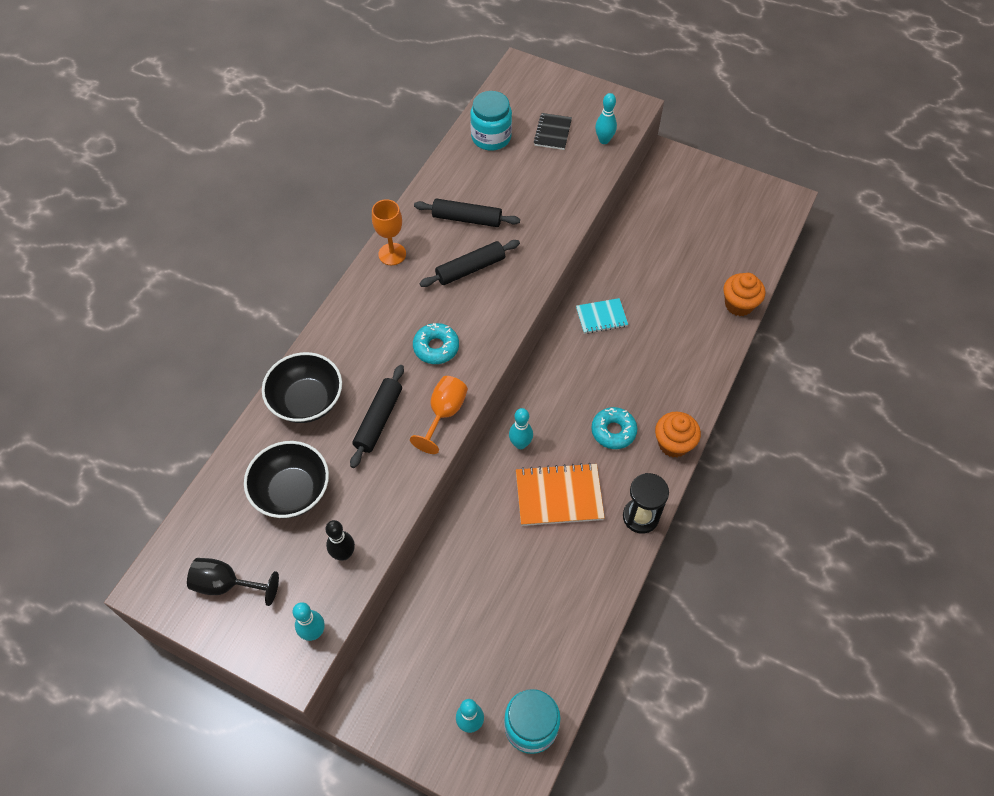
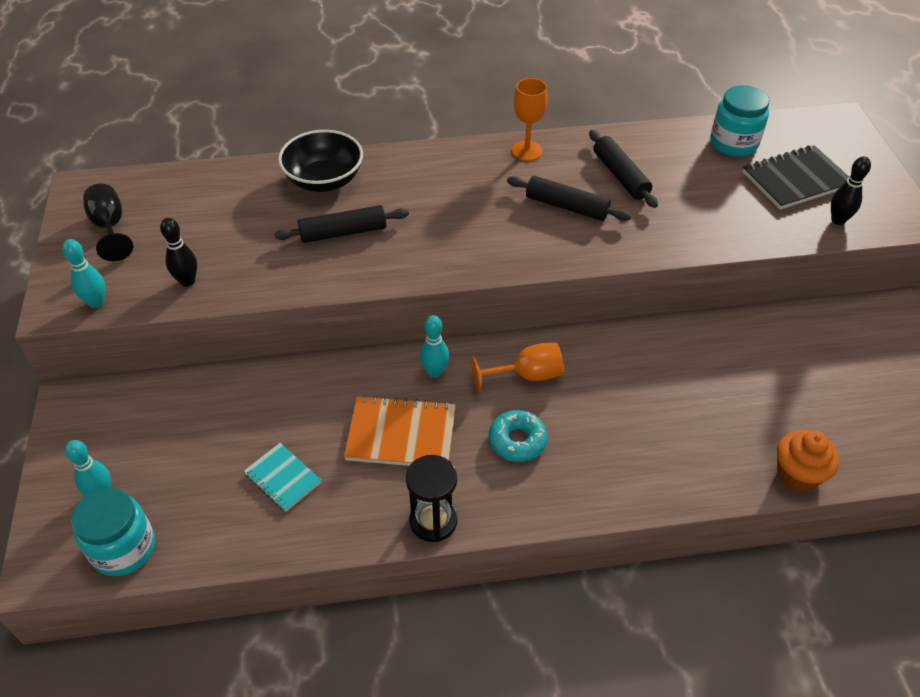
camera: 55 degrees right, 10 degrees down
(292, 491) = (227, 218): black bowl -> none
(436, 347) = (455, 229): turquoise donut -> none
(444, 413) = (388, 271): orange goblet -> orange goblet (527, 375)
(552, 133) = (796, 180): black notebook -> black notebook, size x1.63
(559, 496) = (401, 434): orange notebook -> orange notebook turned 45 degrees counterclockwise
(601, 317) = (645, 358): turquoise notebook -> turquoise notebook (283, 478)
(604, 140) = (838, 220): turquoise bowling pin -> black bowling pin
(673, 444) = (550, 505): orange cupcake -> none

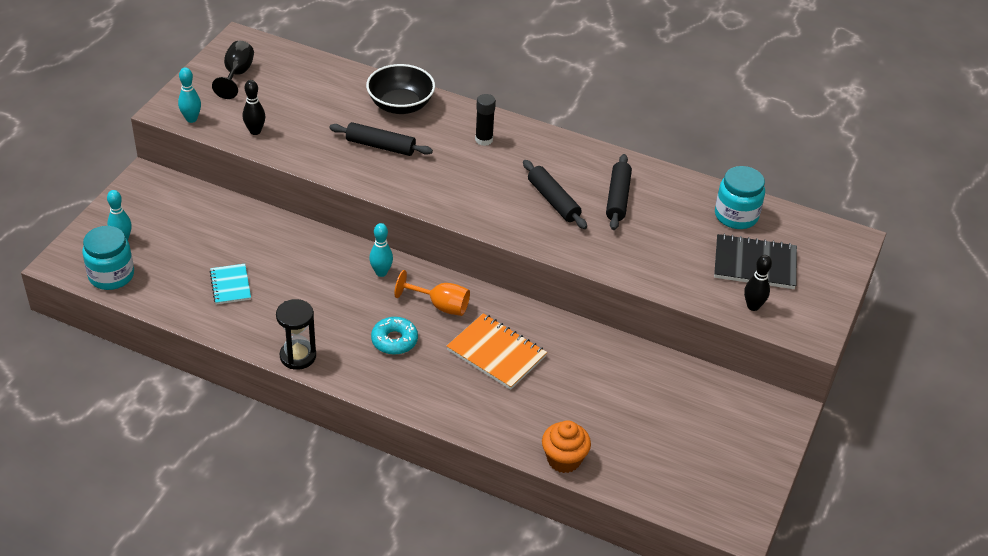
camera: 30 degrees right, 5 degrees down
(401, 434) = (324, 298): orange notebook -> orange notebook (496, 353)
(441, 177) = (484, 140): none -> black glue stick
(527, 151) = (566, 149): orange goblet -> none

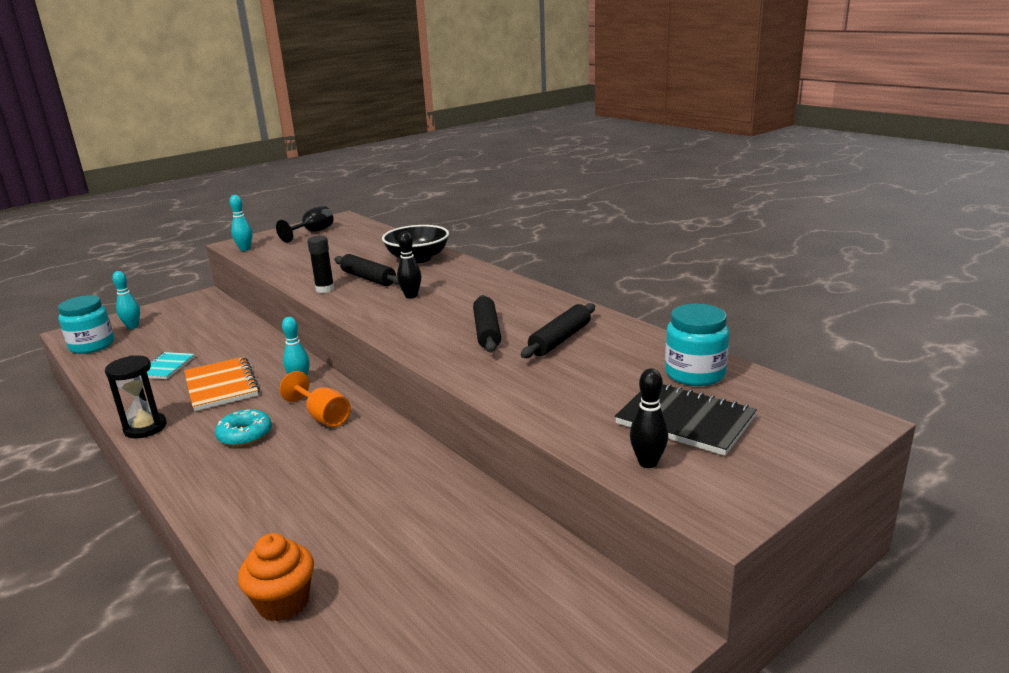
camera: 30 degrees right, 20 degrees down
(255, 131) = (281, 260): black bowling pin -> black bowling pin (411, 296)
(484, 140) = (466, 285): black glue stick -> black glue stick (325, 289)
(496, 353) = (331, 468): orange notebook -> orange notebook (221, 386)

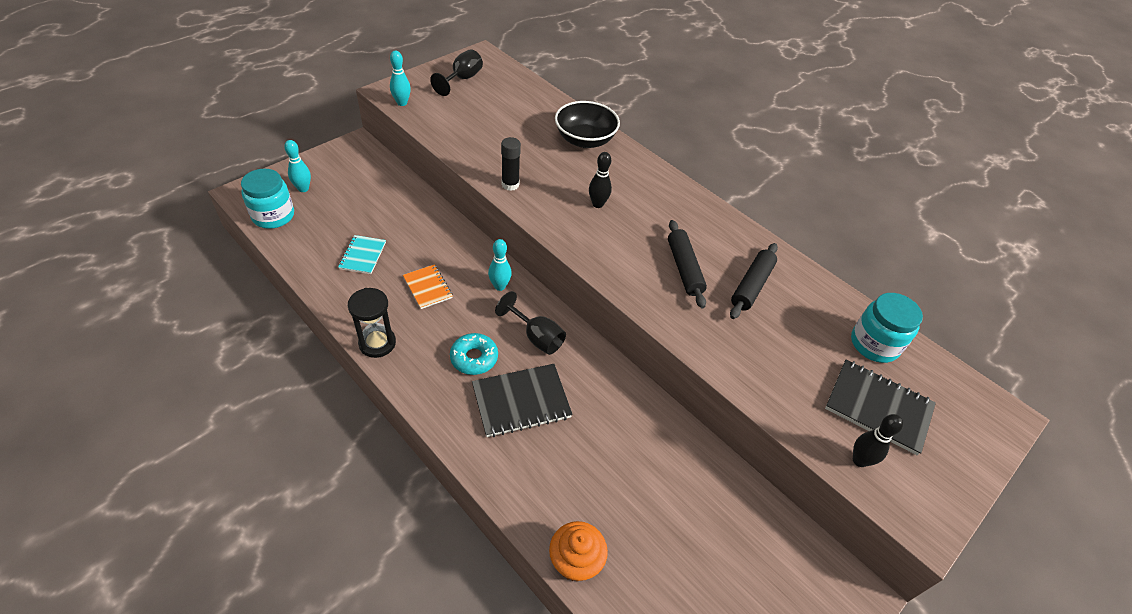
camera: 10 degrees left, 25 degrees up
(221, 386) = (428, 287): orange notebook -> orange notebook, size x0.61
(281, 466) = (521, 402): none -> black notebook
(323, 416) = (536, 337): orange goblet -> black goblet
(368, 278) = (547, 170): black rolling pin -> none

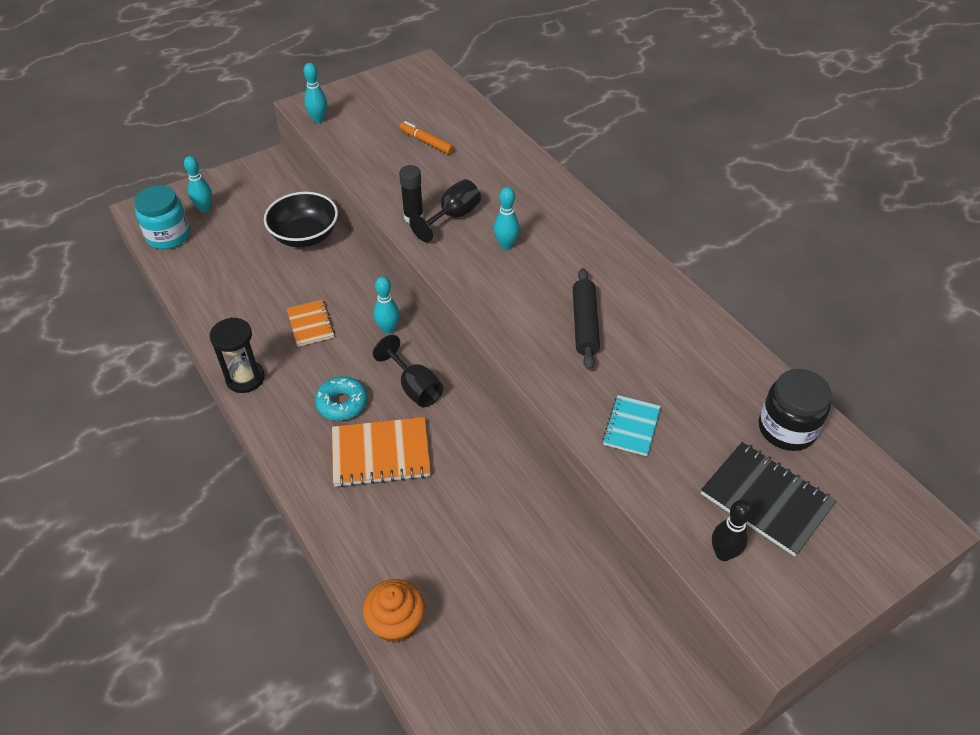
camera: 15 degrees right, 0 degrees up
(362, 256) = (250, 285): turquoise notebook -> turquoise notebook (631, 426)
(462, 79) = (391, 94): black goblet -> black goblet (453, 217)
(504, 119) = (426, 142): none -> orange marker
(521, 402) = (381, 454): black notebook -> orange notebook
(585, 140) = (512, 170): black bowl -> black bowl (305, 236)
(597, 204) = (506, 245): black bowling pin -> turquoise bowling pin
(751, 286) = (658, 350): black rolling pin -> none
(874, 344) = (786, 429): turquoise jar -> black jar

